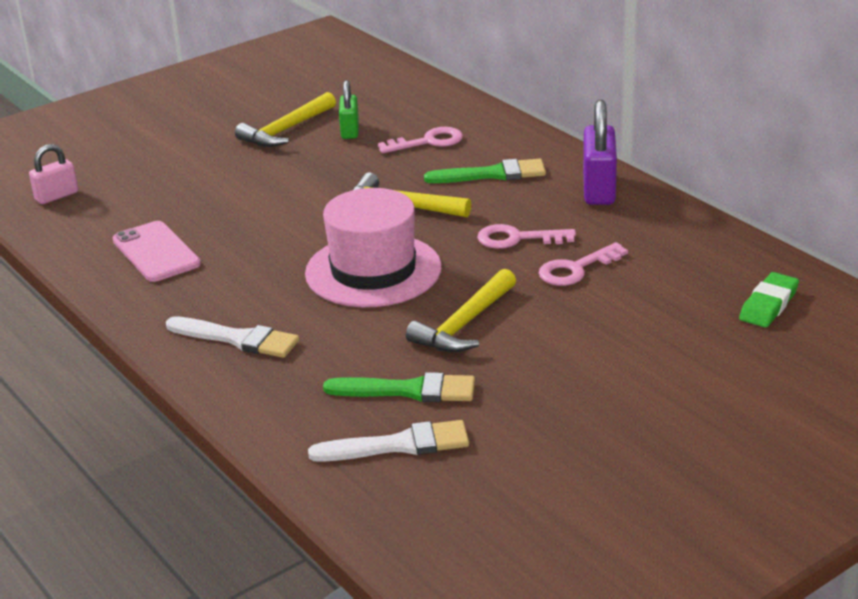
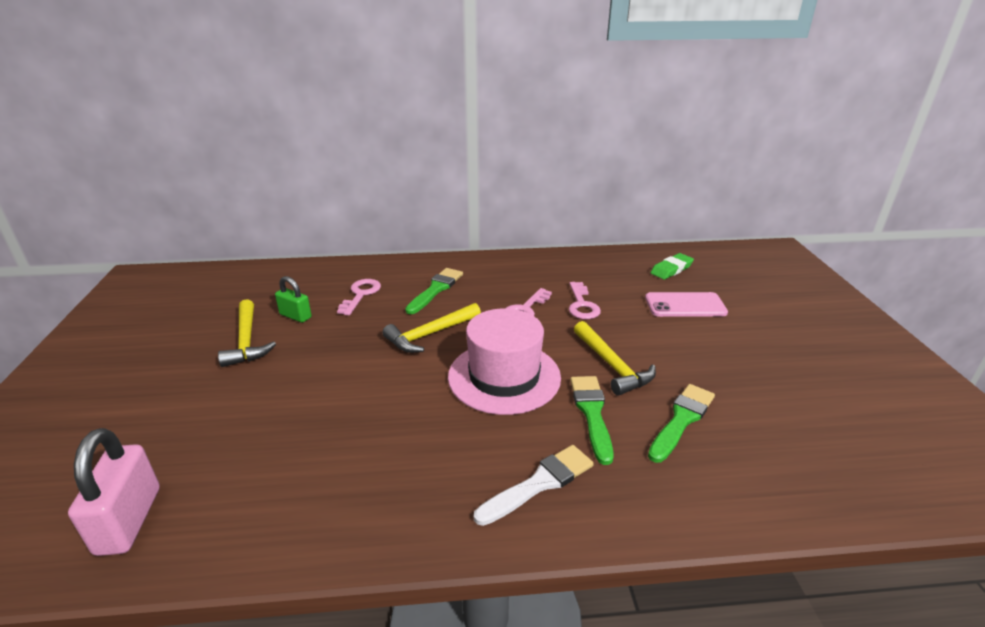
camera: 60 degrees left, 0 degrees up
(56, 196) = (129, 520): pink padlock -> pink padlock, size x1.63
(156, 252) = (338, 483): pink phone -> pink phone (685, 305)
(365, 336) = (592, 413): none -> green brush
(398, 445) = (753, 451): white brush -> none
(599, 189) = (499, 266): purple padlock -> none
(768, 305) = (671, 269): green eraser -> green eraser turned 75 degrees clockwise

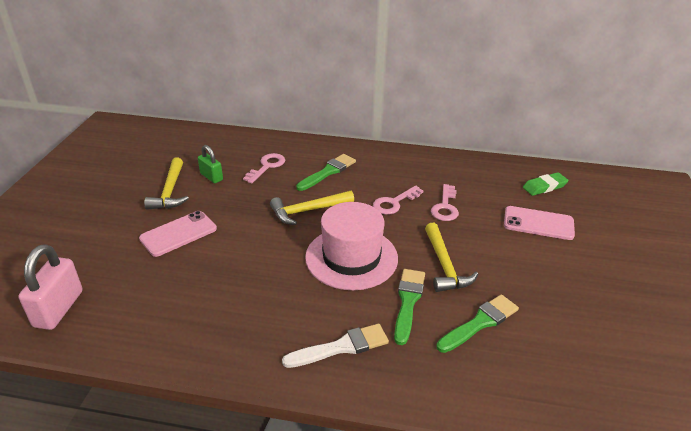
camera: 15 degrees right, 5 degrees up
(275, 389) = (178, 234): none -> pink phone

